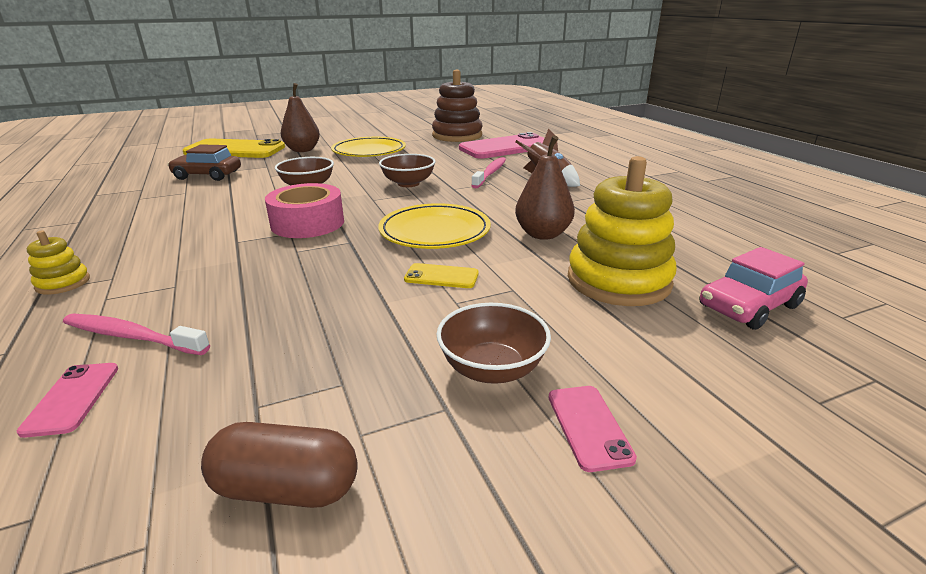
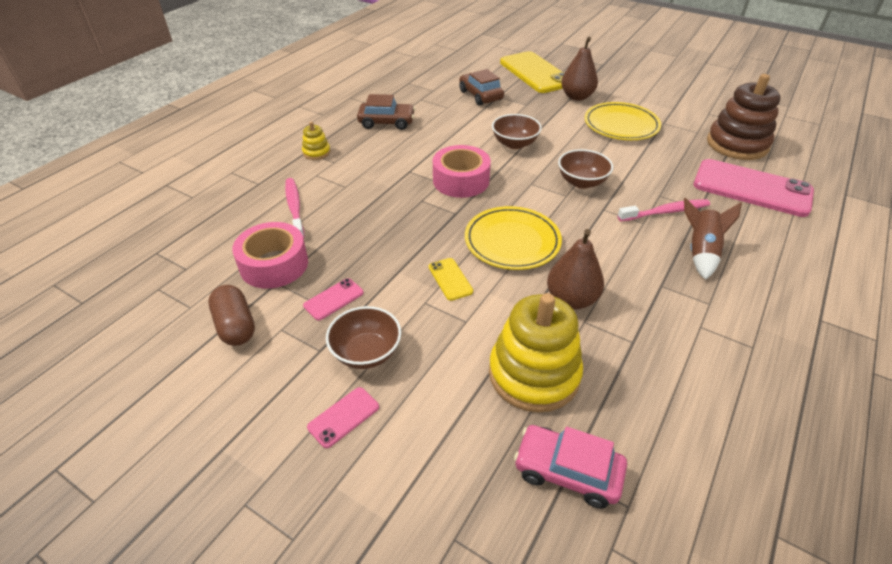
camera: 55 degrees right, 15 degrees up
(72, 398) = (245, 226): pink phone -> pink phone (333, 299)
(127, 225) = (386, 122): none -> brown car
(214, 395) = (274, 264): none -> pink tape

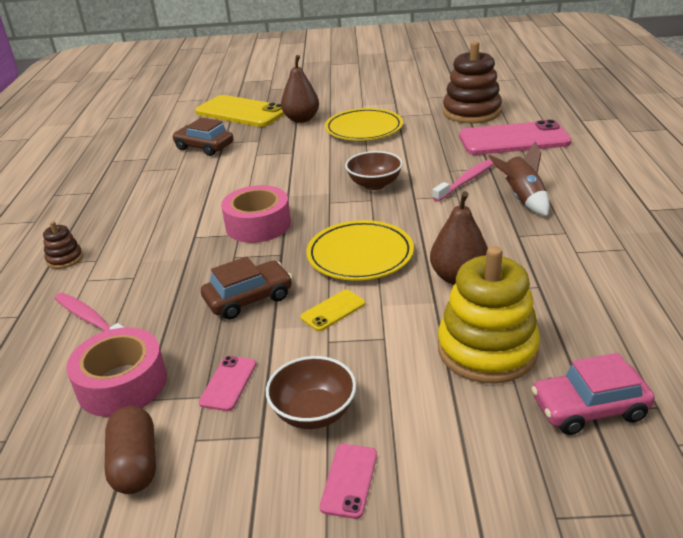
camera: 30 degrees left, 10 degrees down
(235, 326) = (135, 464): brown capsule -> brown capsule turned 45 degrees clockwise
(316, 152) = (65, 259): yellow stacking toy -> brown stacking toy
(386, 122) = (123, 203): brown car -> brown car (248, 299)
(450, 279) = (333, 310): yellow phone -> yellow phone turned 75 degrees counterclockwise
(514, 144) = (280, 176): brown bowl -> none

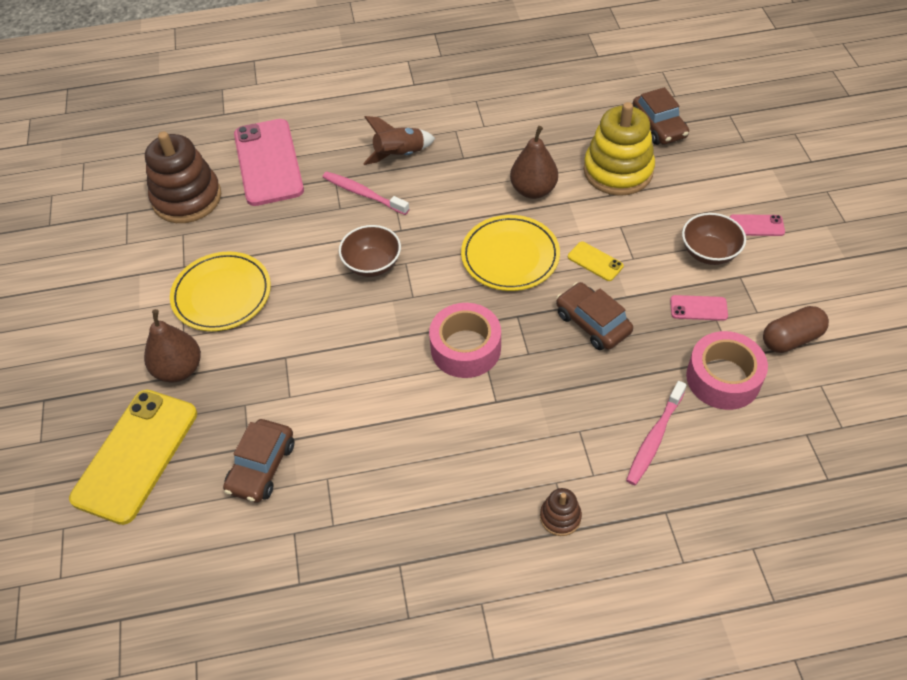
camera: 100 degrees left, 20 degrees up
(589, 408) = (658, 126): pink car -> brown car

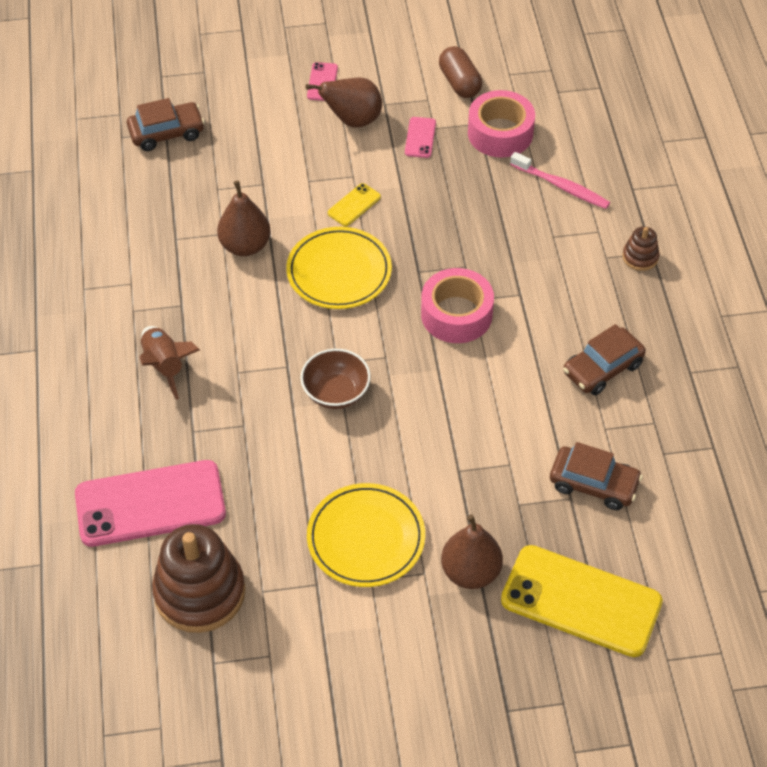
camera: 90 degrees left, 0 degrees up
(363, 194) = (224, 402): pink toothbrush -> none
(592, 323) = (432, 215): brown car -> brown car (602, 368)
(618, 171) = (229, 173): yellow stacking toy -> none
(709, 252) = (352, 120): brown bowl -> brown pear

